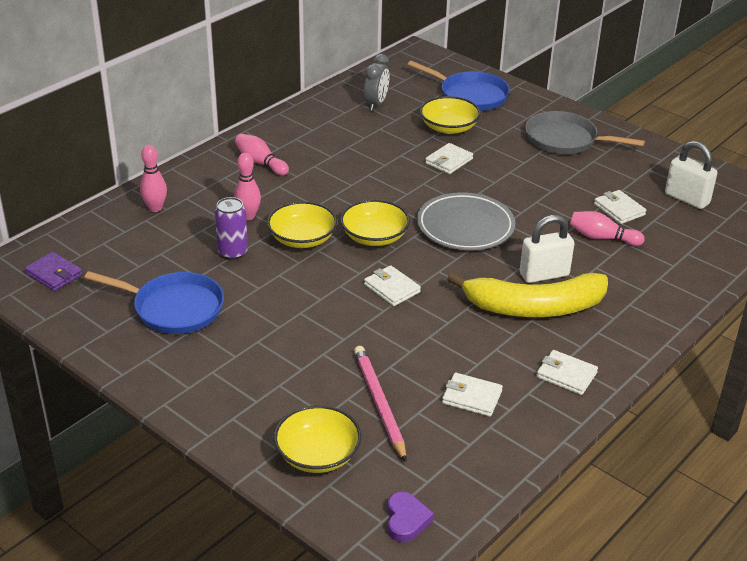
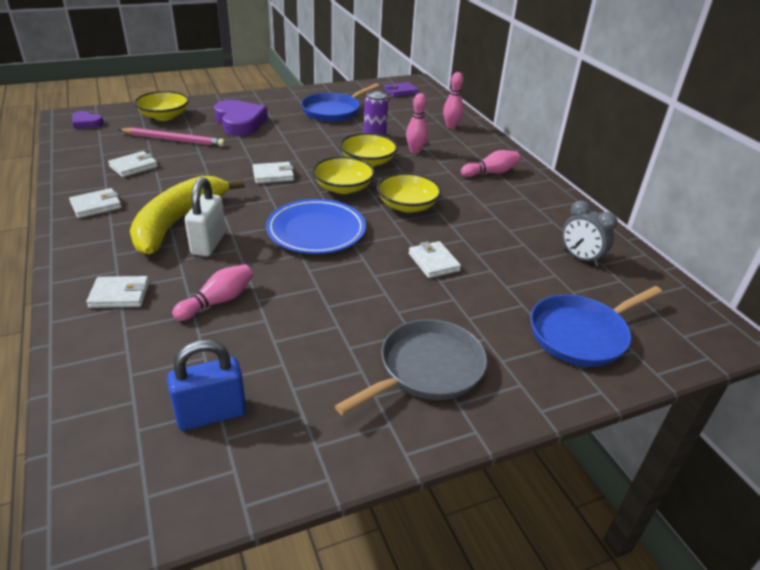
camera: 115 degrees right, 0 degrees up
(279, 372) = (240, 122): none -> purple heart
(449, 127) = (505, 287): yellow bowl -> yellow bowl (407, 205)
(465, 226) = (316, 231): grey plate -> blue plate
(619, 209) = (249, 339): white wallet -> white wallet (120, 295)
(687, 199) = (211, 414): white padlock -> blue padlock

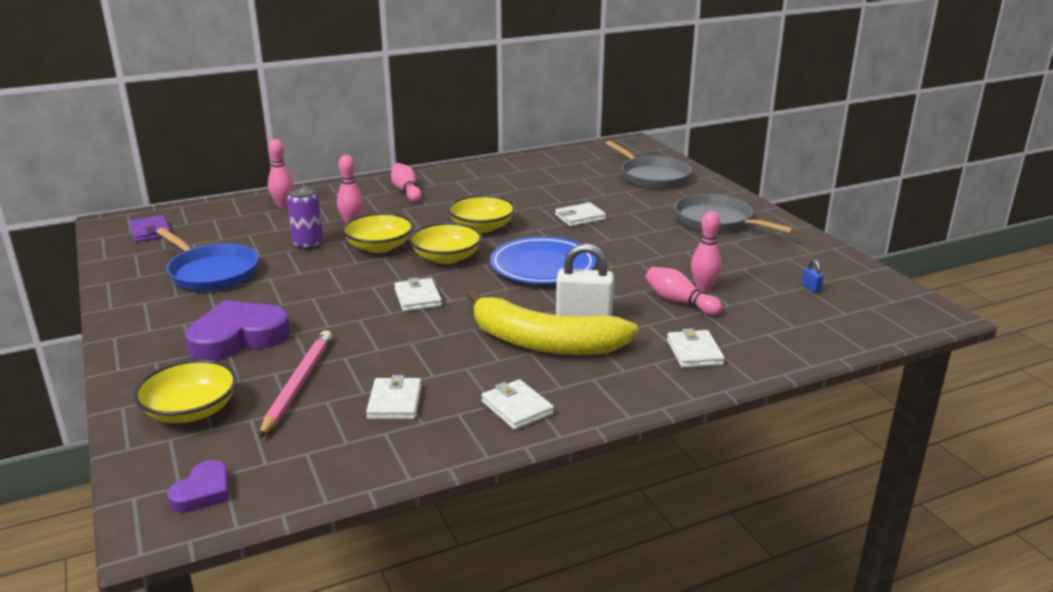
camera: 90 degrees left, 10 degrees down
(133, 166) = (394, 402): white wallet -> white wallet turned 45 degrees clockwise
(211, 414) = (811, 288): blue padlock -> blue padlock, size x0.40
(241, 323) = (704, 288): none -> pink bowling pin
(580, 258) = (555, 169): grey clock -> none
(581, 334) = (652, 176): blue pan -> grey pan

